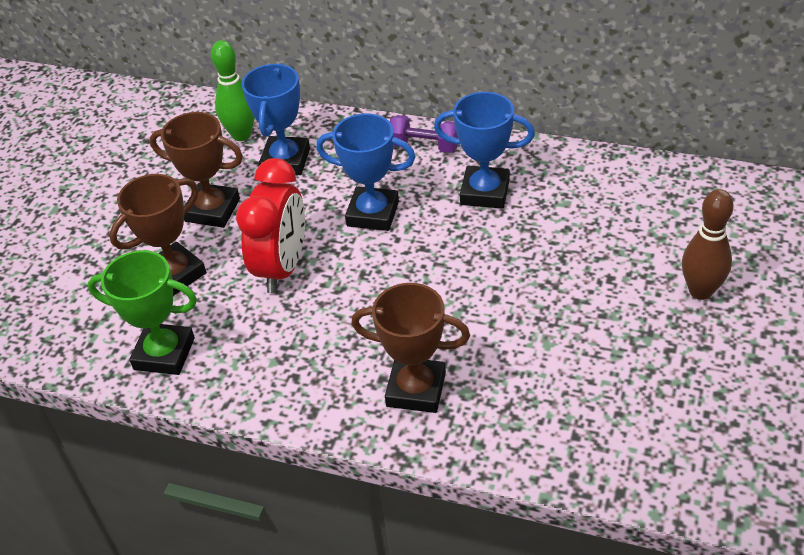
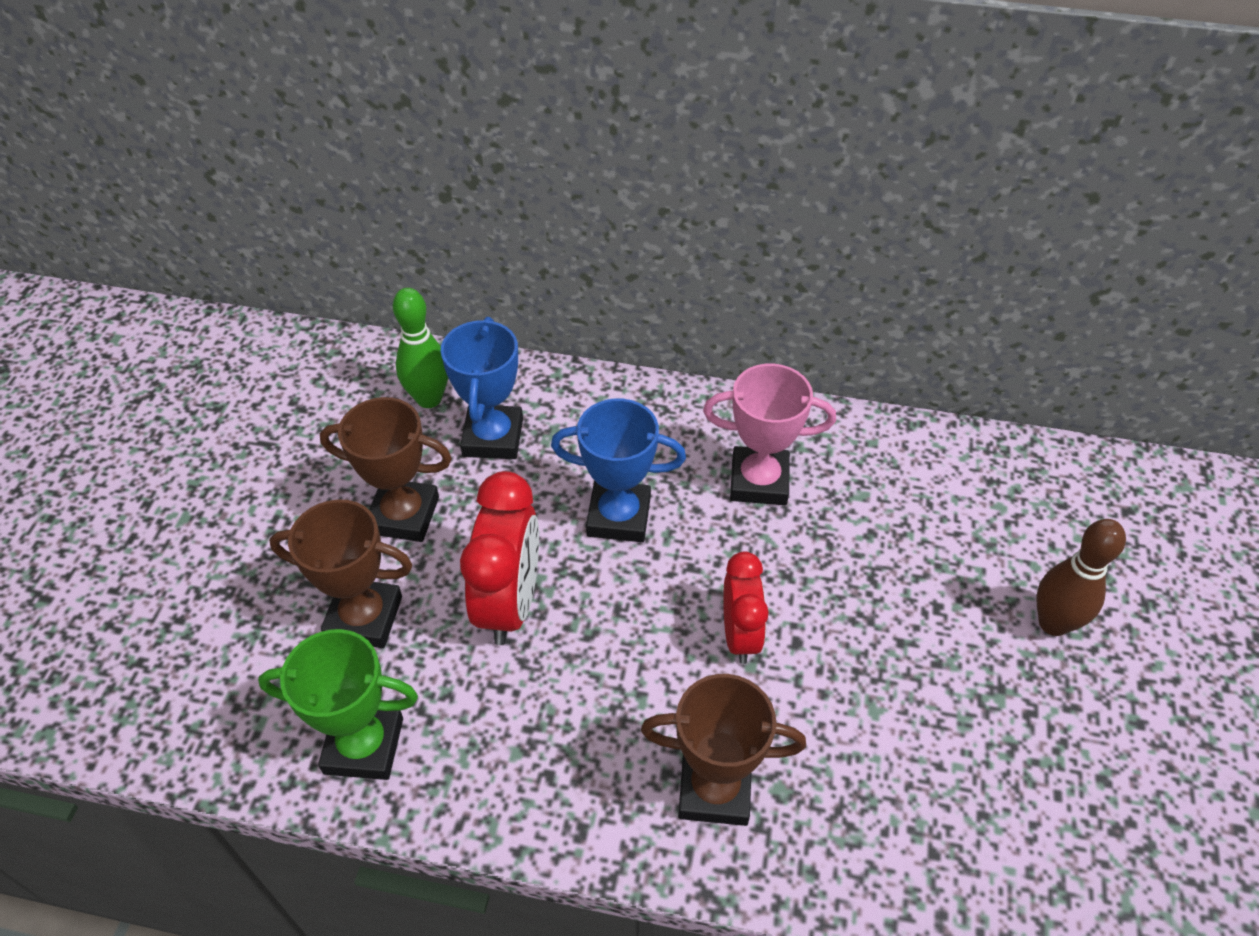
camera: 10 degrees left, 5 degrees up
(175, 274) = (364, 617): brown trophy -> brown trophy turned 60 degrees clockwise
(424, 146) = (671, 413): purple dumbbell -> none
(452, 292) = (740, 635): none -> red clock
(485, 192) = (759, 481): blue trophy -> pink trophy

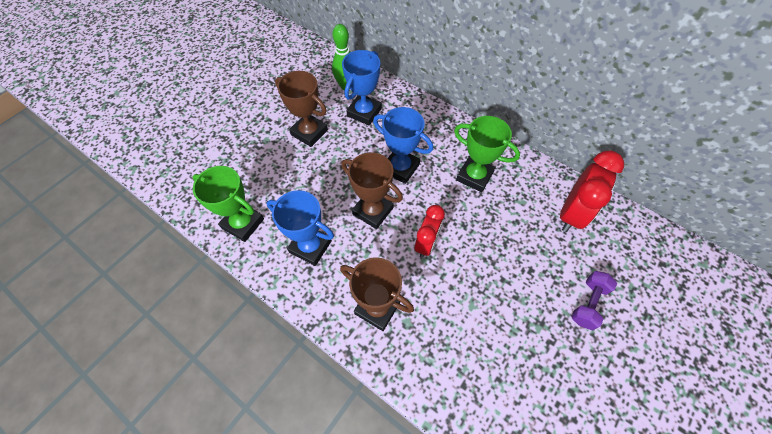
camera: 25 degrees right, 10 degrees up
(364, 617) = (271, 170): brown trophy -> brown trophy (373, 211)
(509, 603) = (333, 188): red clock -> red clock (571, 214)
(527, 732) = (310, 246): none -> blue trophy
(759, 481) = (474, 176): pink trophy -> green trophy
(1053, 623) = (588, 303): brown bowling pin -> purple dumbbell

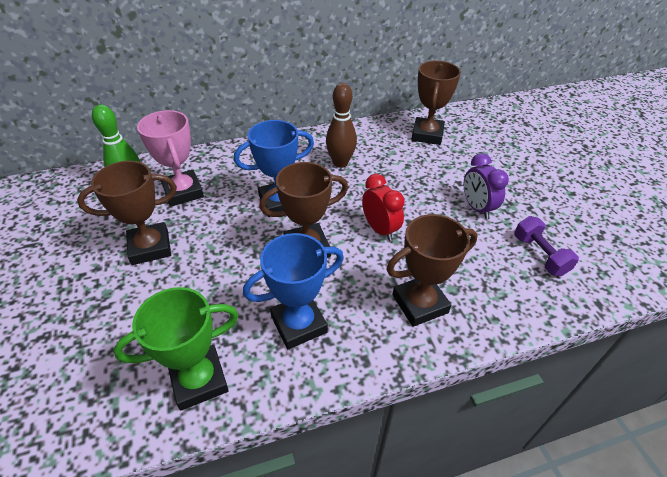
camera: 55 degrees left, 15 degrees down
(364, 112) = (183, 192): blue trophy -> pink trophy
(474, 176) = (340, 163): green trophy -> brown bowling pin
(510, 299) = (477, 208): none -> purple clock
(571, 214) = (427, 135): red clock -> brown trophy
(588, 303) = (510, 170): purple dumbbell -> purple dumbbell (539, 255)

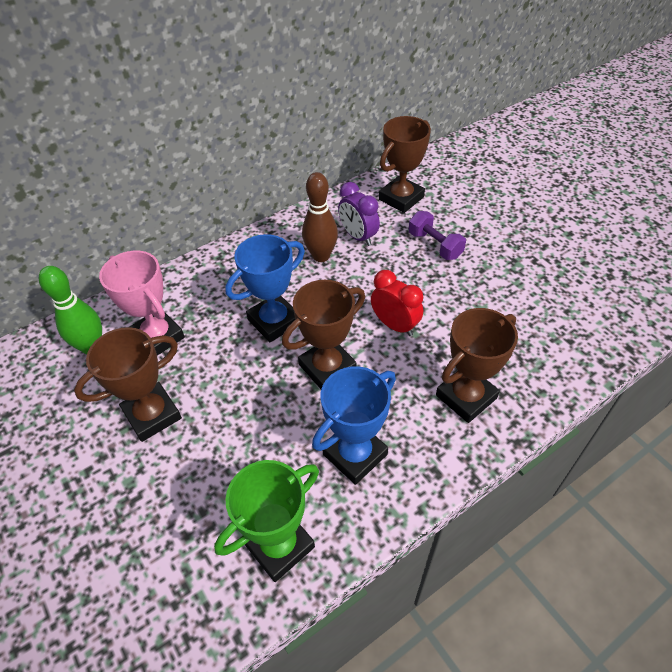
camera: 15 degrees left, 5 degrees up
(427, 135) = (401, 198): brown trophy -> brown trophy turned 45 degrees clockwise
(477, 208) = (483, 274): purple clock -> purple clock (358, 237)
(539, 255) = (561, 311): purple dumbbell -> purple dumbbell (435, 245)

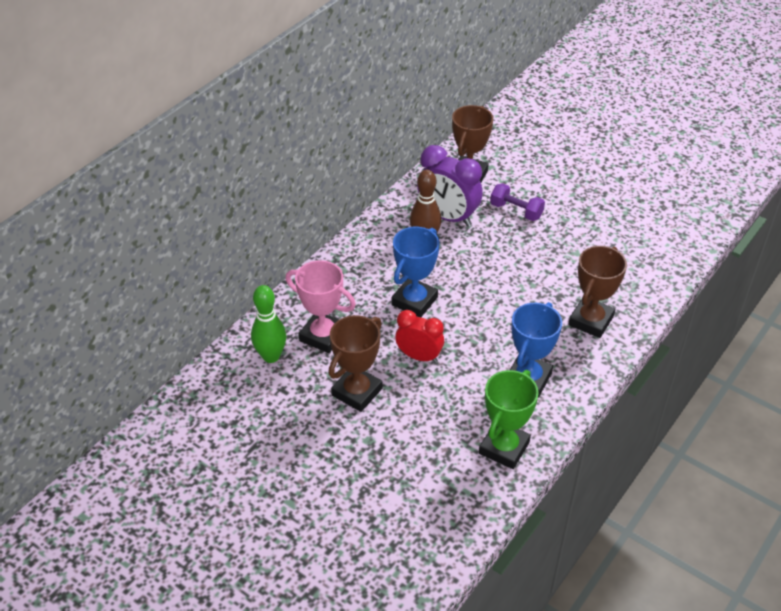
camera: 20 degrees left, 5 degrees down
(327, 367) = (476, 325): brown trophy -> none
(358, 237) = (448, 217): purple clock -> purple clock, size x1.54
(395, 325) = (513, 282): red clock -> red clock (419, 356)

